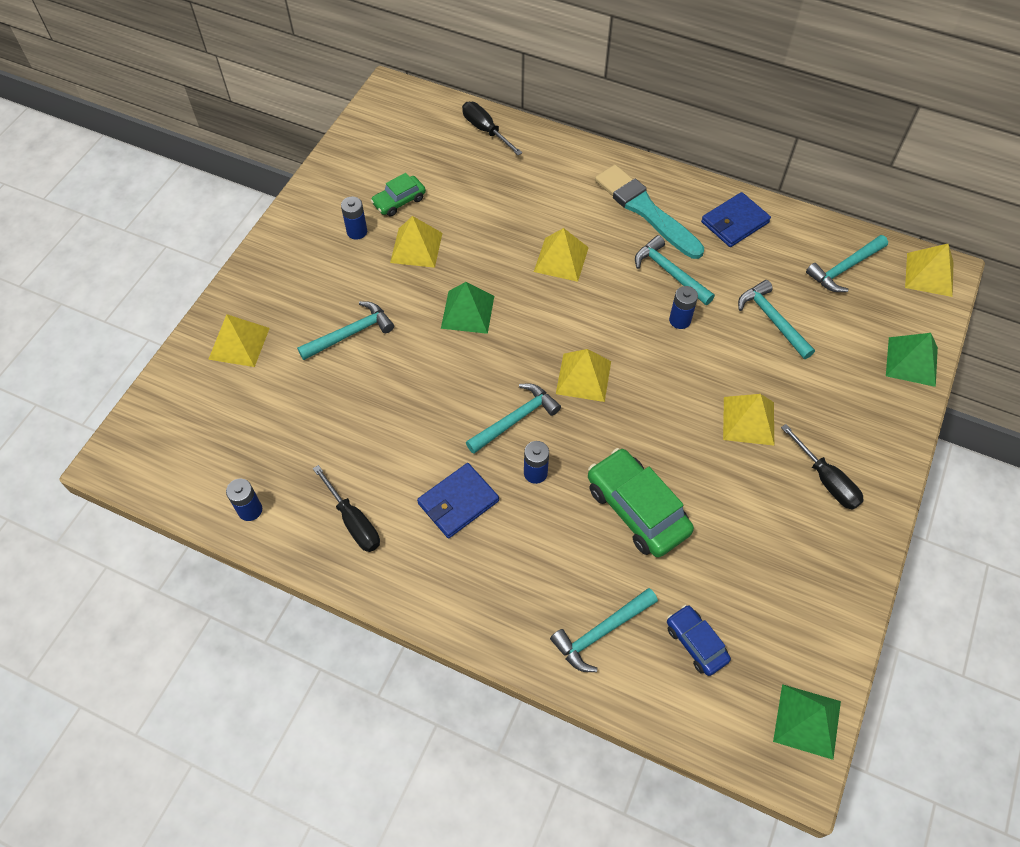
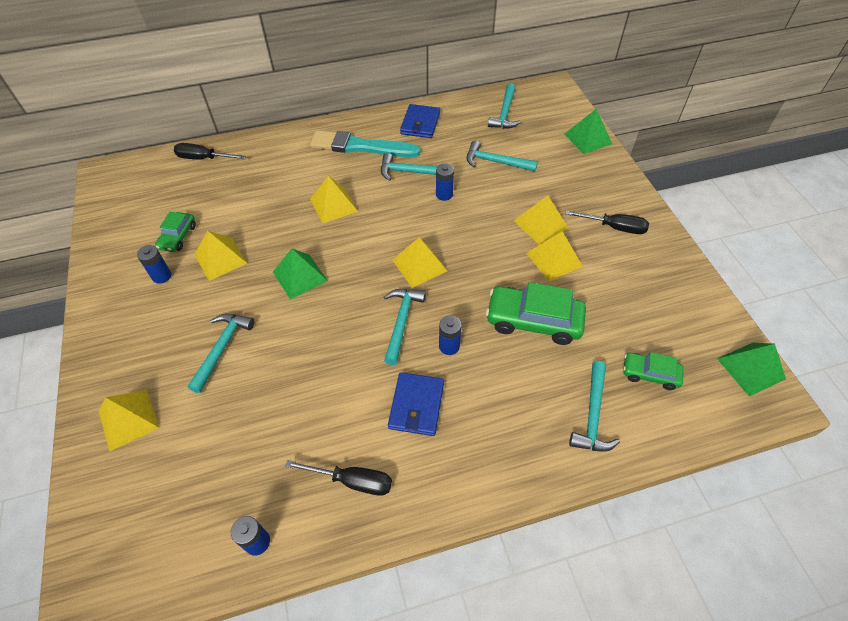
camera: 40 degrees left, 5 degrees down
(696, 643) = (650, 374): blue car -> green car
(929, 274) = (549, 92): yellow pyramid -> yellow pyramid (554, 259)

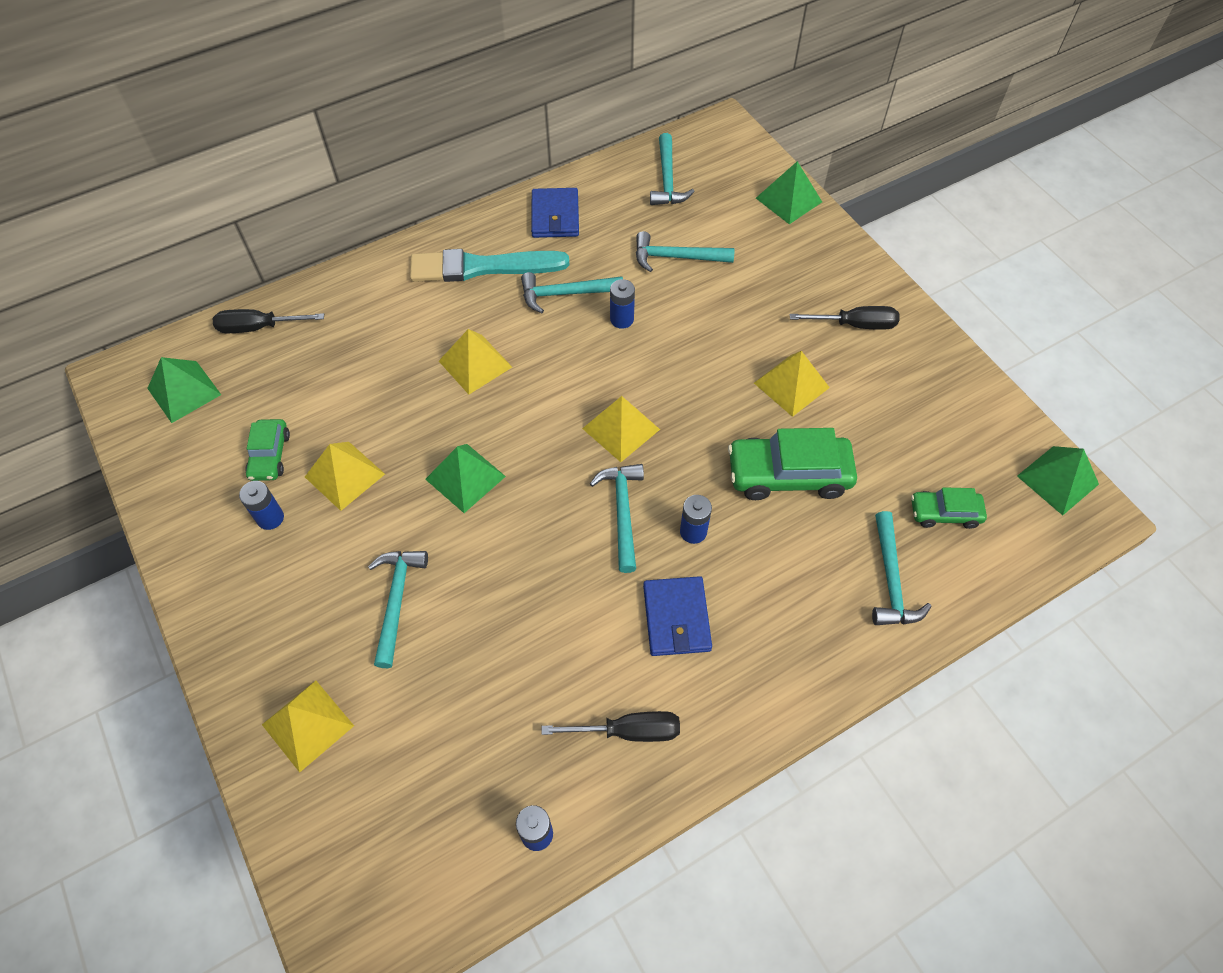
camera: 15 degrees left, 5 degrees up
(141, 188) = (184, 391): none -> green pyramid
(541, 224) = (761, 338): yellow pyramid -> none

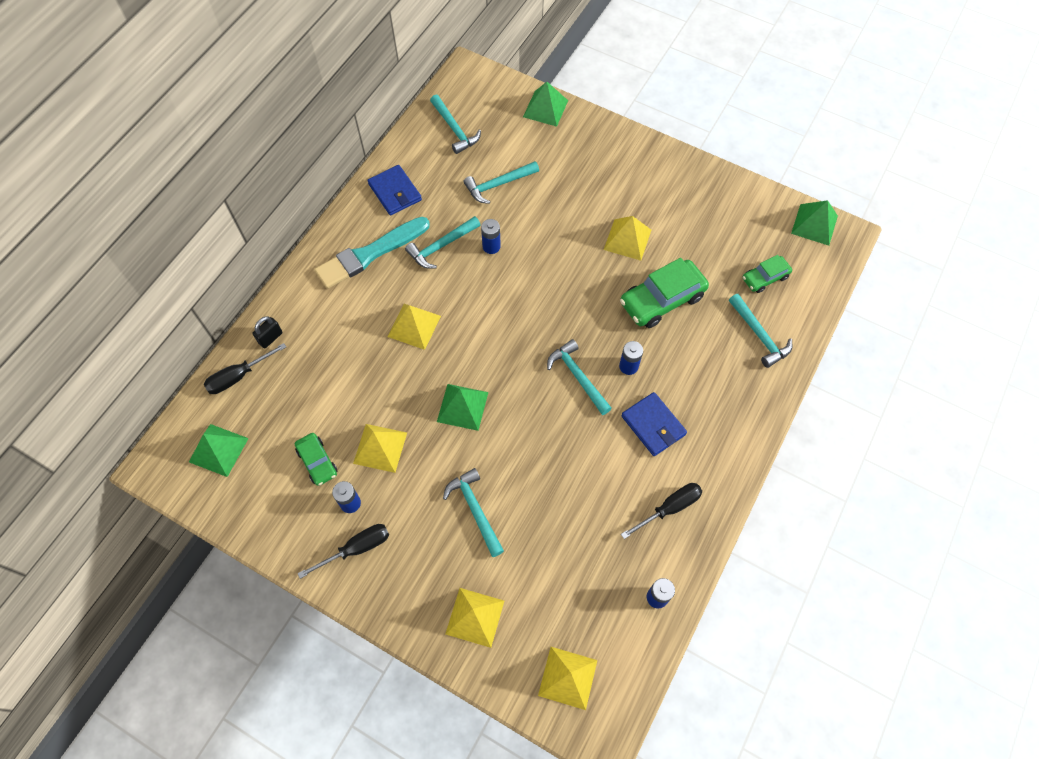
camera: 30 degrees left, 5 degrees up
(318, 304) = (270, 338): none -> black padlock
(621, 428) = (540, 322): yellow pyramid -> yellow pyramid (567, 677)
(855, 325) = (641, 179): black screwdriver -> black screwdriver (356, 548)

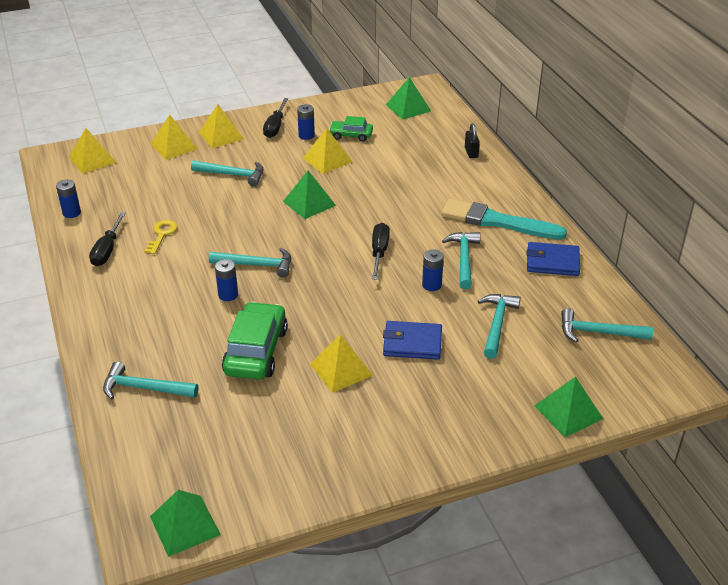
camera: 130 degrees right, 25 degrees down
(238, 376) = (454, 131): black screwdriver -> black screwdriver (379, 252)
(370, 254) = (498, 221): turquoise brush -> turquoise brush turned 75 degrees counterclockwise
(414, 326) = (403, 212): yellow pyramid -> yellow pyramid (221, 135)
(610, 485) = (162, 234): none -> yellow key
(653, 425) = (168, 278): blue wallet -> blue wallet (412, 343)
(765, 278) = (185, 435): green car -> none

